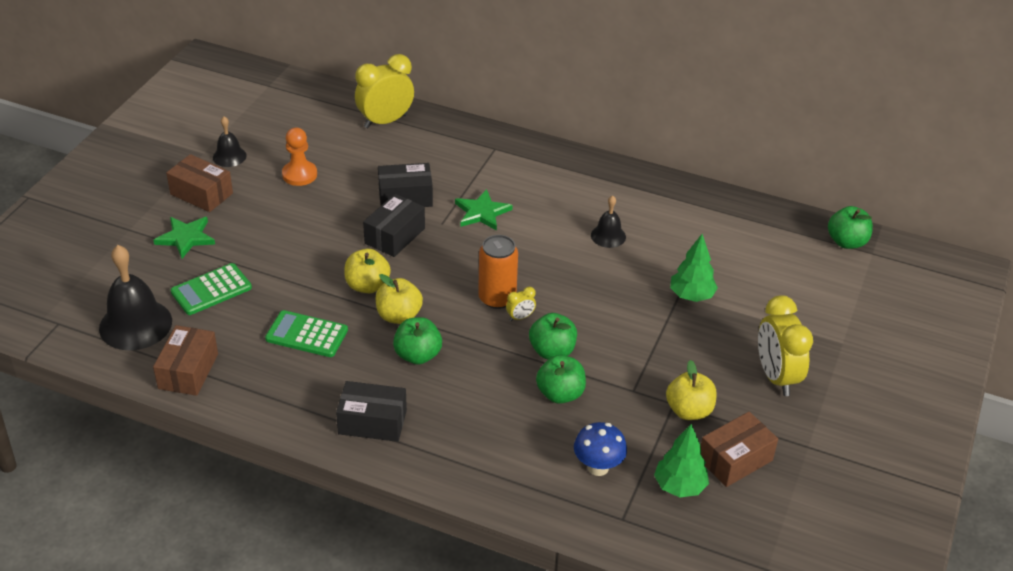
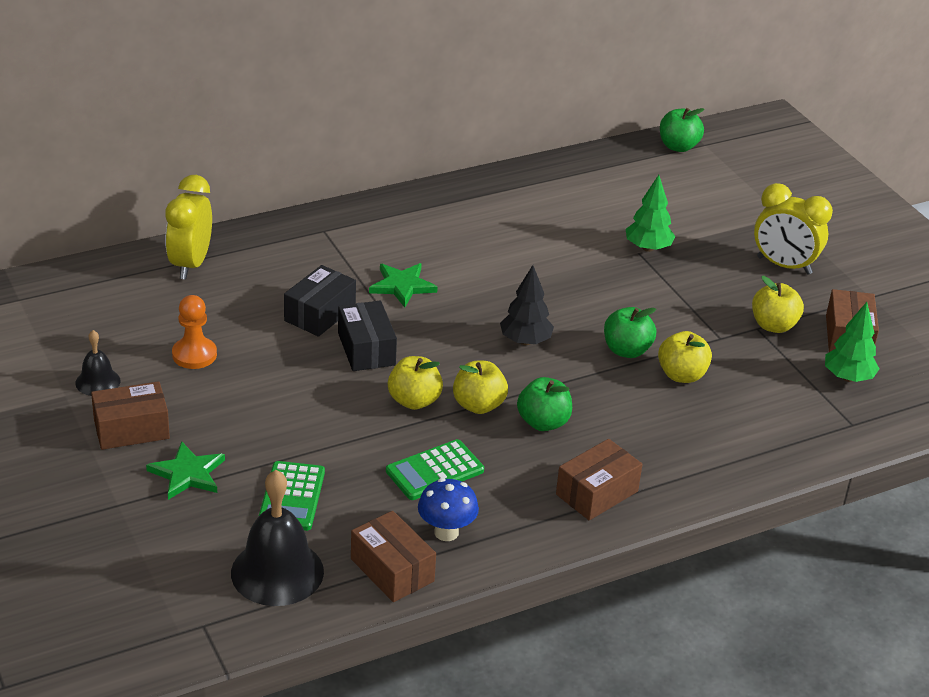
camera: 50 degrees left, 5 degrees down
(372, 422) = (597, 493): black box -> brown box
(497, 298) = (525, 341): orange can -> black tree
(520, 317) = (565, 343): yellow clock -> none
(560, 394) = (681, 375): green apple -> yellow apple
(598, 467) = (785, 404): blue mushroom -> blue mushroom (446, 532)
(608, 236) = (523, 243): black bell -> none

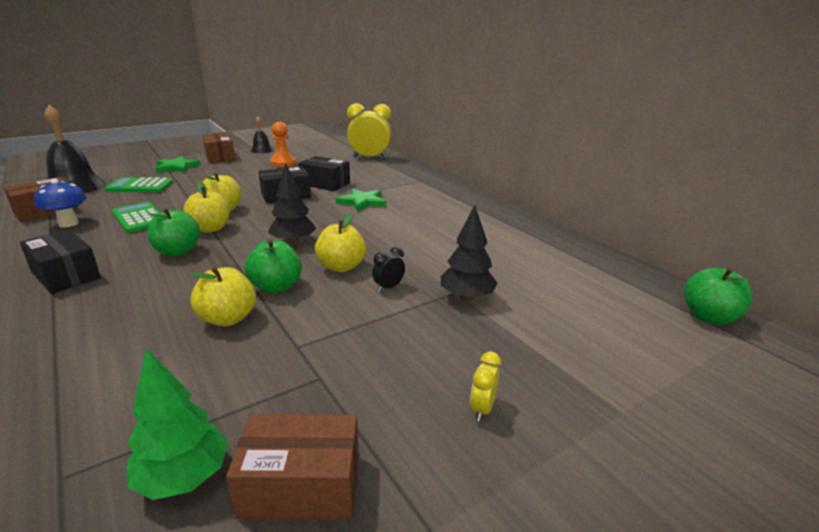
camera: 85 degrees right, 10 degrees down
(597, 493) = (65, 275): brown box -> black box
(629, 286) = (388, 287): none -> black clock
(648, 248) = (467, 297): green tree -> black tree
(773, 325) = (326, 393): yellow apple -> yellow apple (341, 267)
(784, 266) = (482, 409): yellow clock -> yellow clock, size x0.44

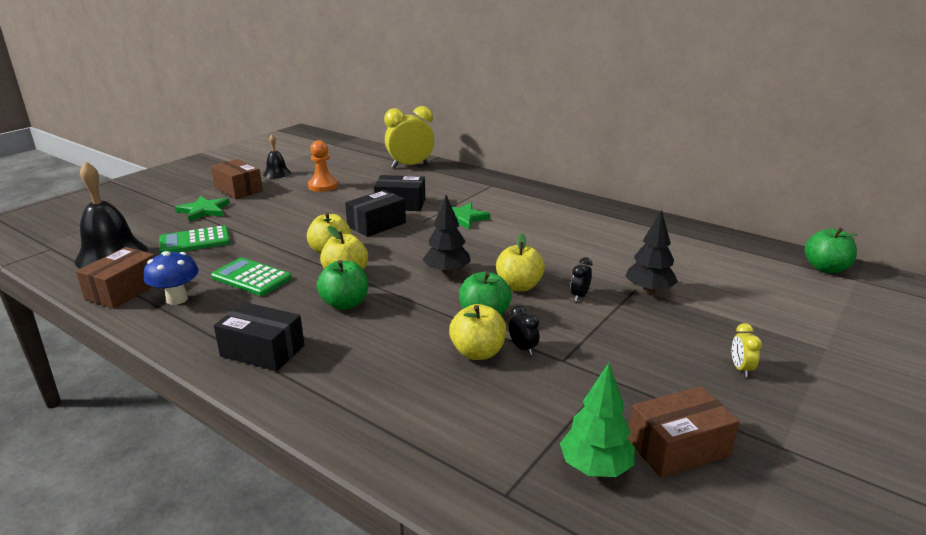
camera: 20 degrees left, 0 degrees up
(273, 325) = (523, 348): none -> black clock

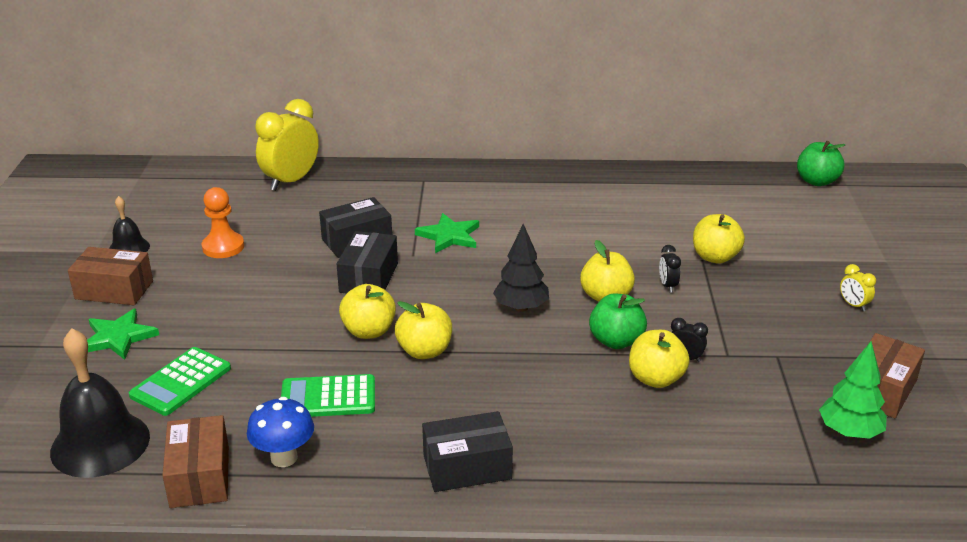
camera: 35 degrees left, 5 degrees up
(345, 304) = (473, 384): green apple -> none
(649, 291) = (715, 257): black tree -> yellow apple

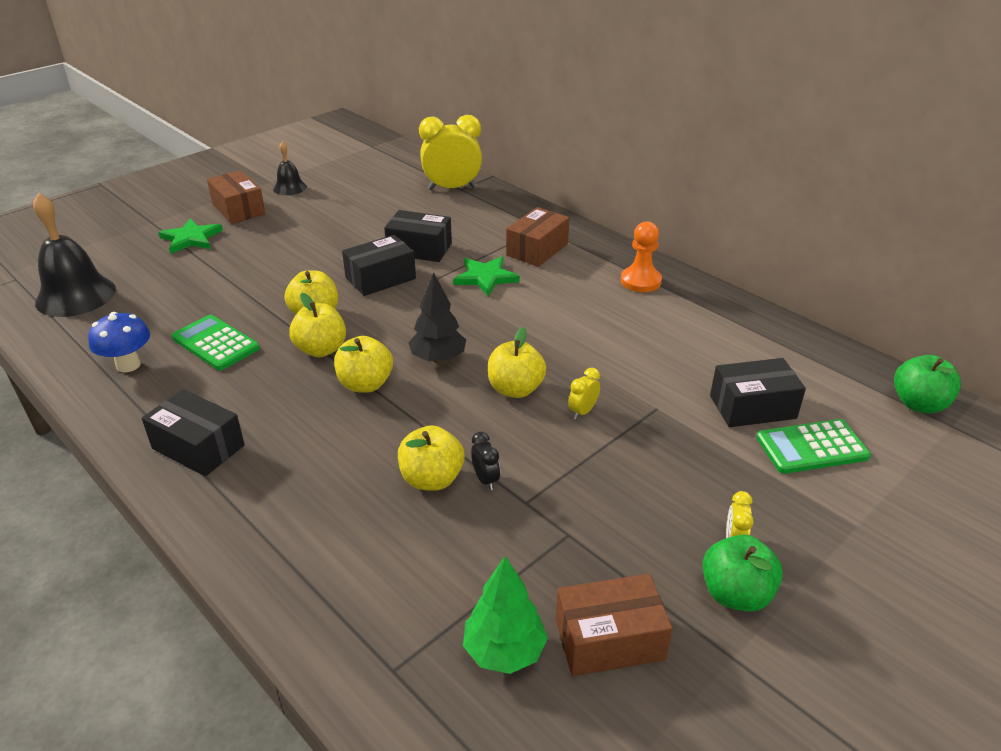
camera: 45 degrees right, 5 degrees up
(181, 382) = (169, 284): green calculator -> green calculator (812, 447)
(199, 477) = (76, 346): brown box -> brown box (537, 249)
(223, 247) = (337, 212): orange pawn -> orange pawn (640, 281)
(616, 341) = (458, 429): green apple -> green apple (735, 594)
(667, 286) = (583, 412): black clock -> yellow clock
(715, 257) = (672, 413): yellow apple -> yellow apple (365, 384)
(748, 229) = (752, 407): none -> black box

